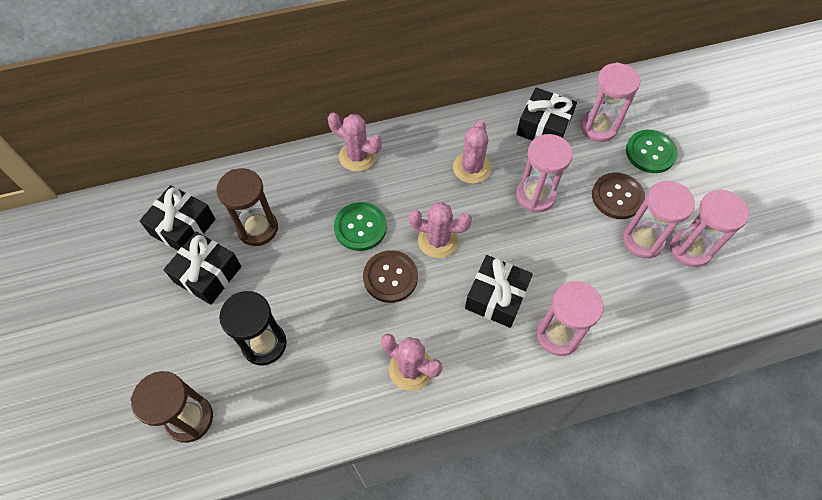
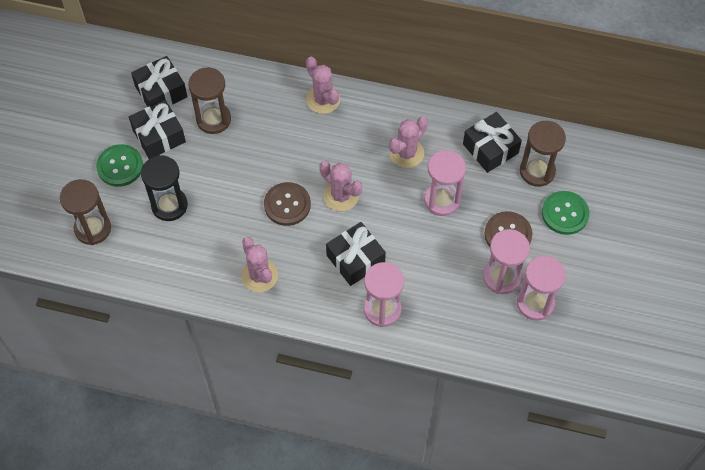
camera: 30 degrees right, 0 degrees up
(360, 227) = (289, 156): green button -> green button (120, 166)
(598, 127) = (537, 171): pink hourglass -> brown hourglass

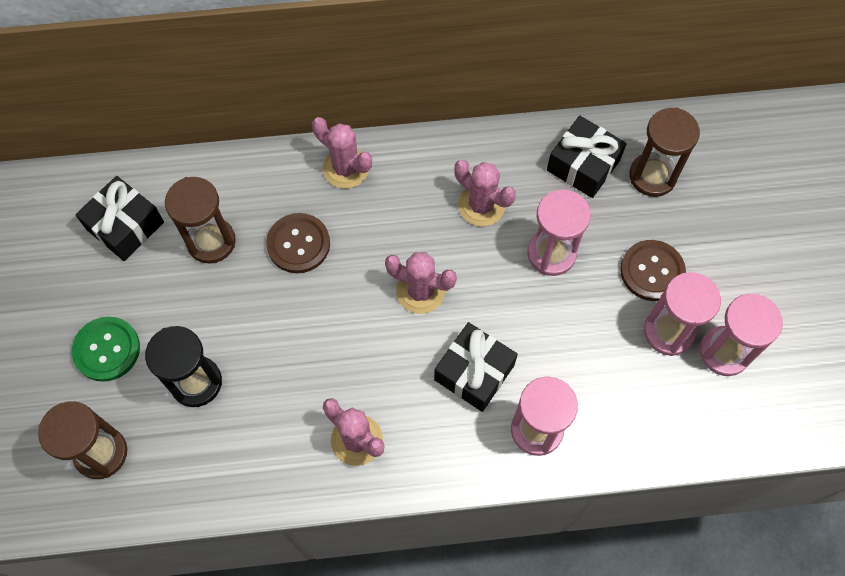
camera: 20 degrees left, 5 degrees up
(159, 136) = (145, 288): black gift -> none
(287, 205) = (355, 327): brown button -> brown button (298, 244)
(406, 153) = (481, 205): pink cactus -> pink cactus turned 75 degrees counterclockwise
(565, 213) = (709, 220): green button -> none

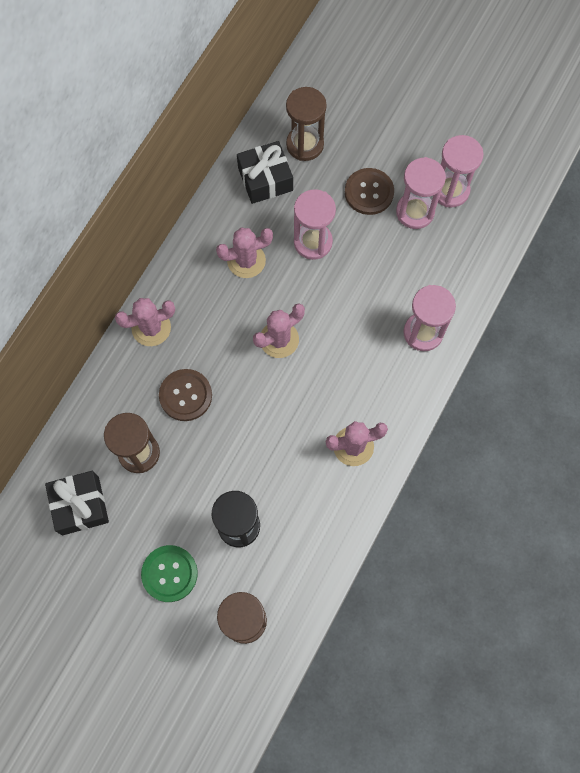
camera: 55 degrees left, 5 degrees up
(474, 372) = (359, 344): black gift -> none

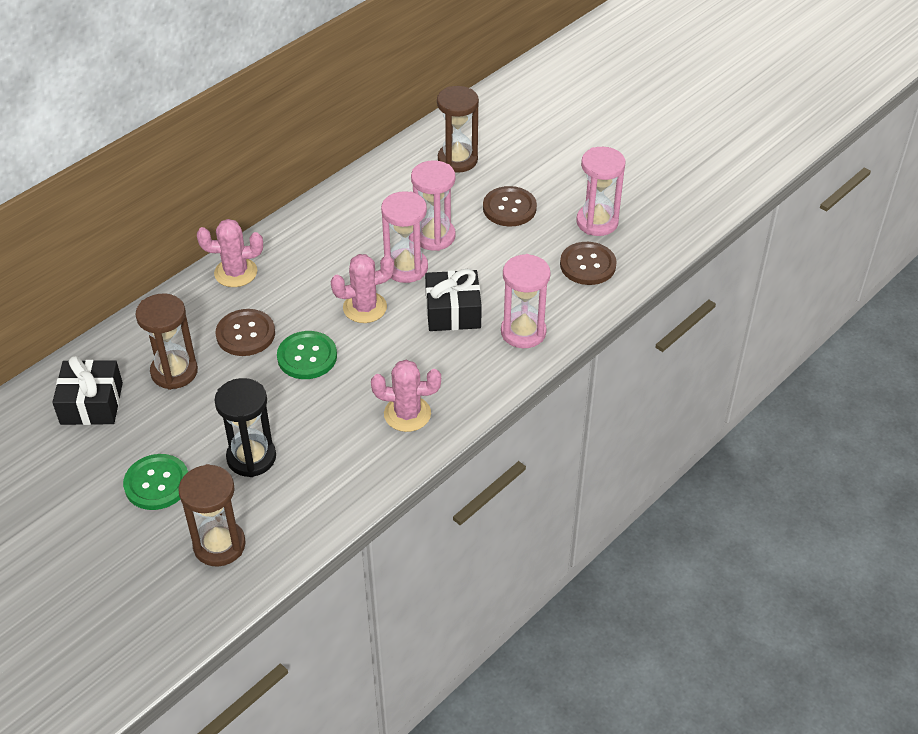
camera: 15 degrees right, 25 degrees down
(246, 260) = (358, 238): pink cactus -> none
(248, 407) = (307, 357): none -> green button
(265, 179) = (405, 179): black gift -> black gift (453, 311)
(415, 212) = (552, 232): pink hourglass -> pink hourglass (406, 268)
(456, 243) = (587, 265): none -> brown button

